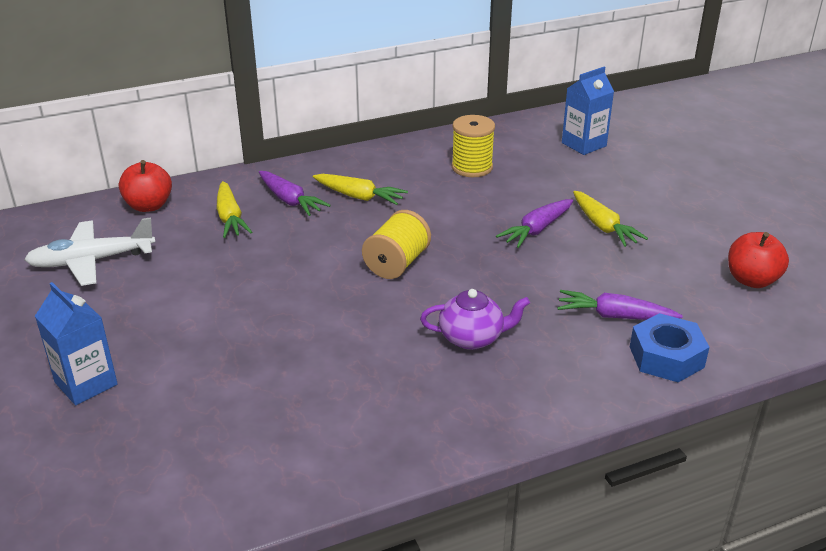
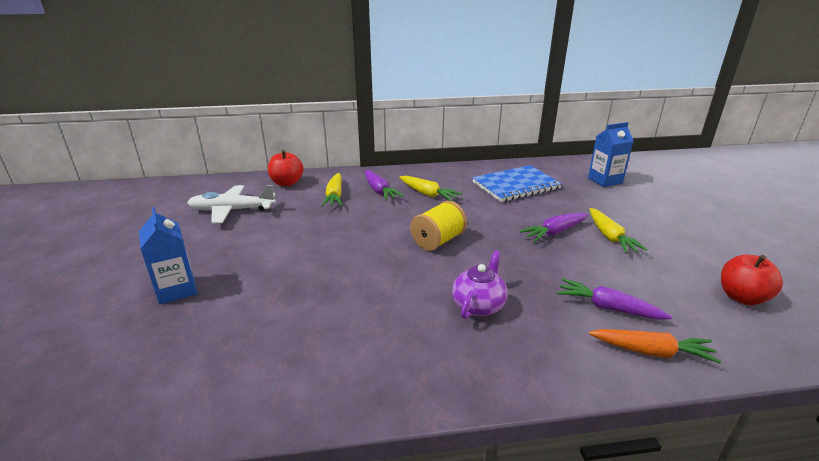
camera: 15 degrees right, 5 degrees down
(472, 167) = (516, 185): yellow spool -> blue notebook
(472, 338) = (479, 305): purple teapot -> purple teapot turned 75 degrees counterclockwise
(666, 357) = (652, 352): blue nut -> orange carrot

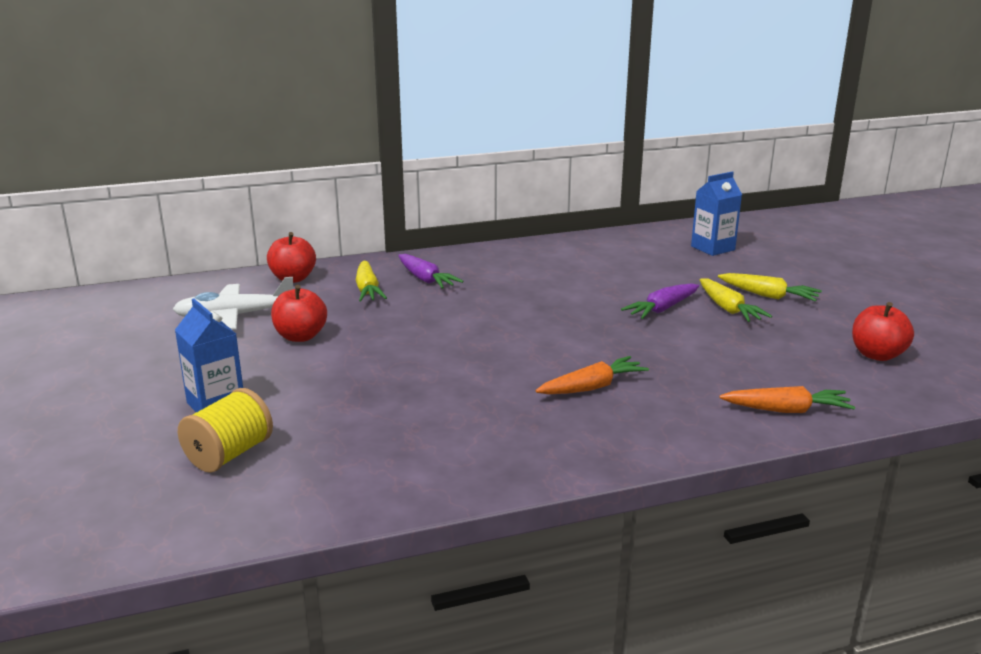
camera: 10 degrees left, 5 degrees down
(269, 232) = (300, 336): none -> red apple
(428, 194) = (491, 279): yellow carrot -> yellow carrot (768, 296)
(438, 241) = (523, 329): yellow spool -> yellow spool (229, 454)
(479, 305) = (592, 387): purple teapot -> orange carrot
(516, 185) = (602, 261): blue notebook -> none
(608, 308) = (736, 377): purple carrot -> none

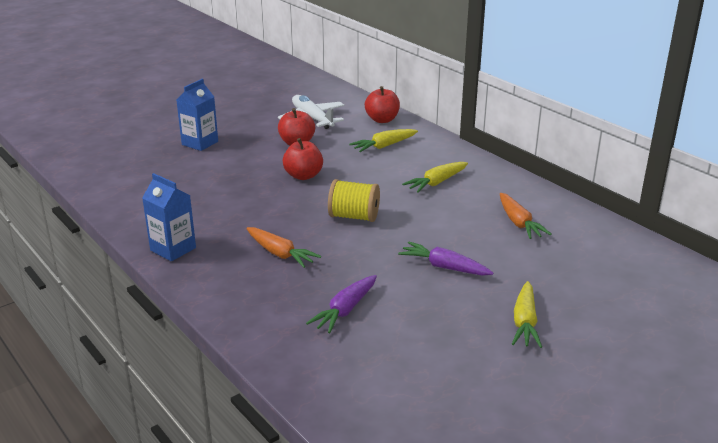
camera: 70 degrees right, 5 degrees up
(229, 454) = (150, 160): yellow spool -> yellow spool (354, 216)
(425, 279) = (419, 161): purple carrot -> purple carrot (345, 310)
(712, 248) = (626, 279): blue carton -> blue carton (173, 249)
(728, 309) = (472, 301): yellow carrot -> yellow carrot (436, 183)
(787, 410) = (285, 345): orange carrot -> orange carrot (519, 223)
(877, 355) = (427, 396): red apple -> red apple (303, 176)

